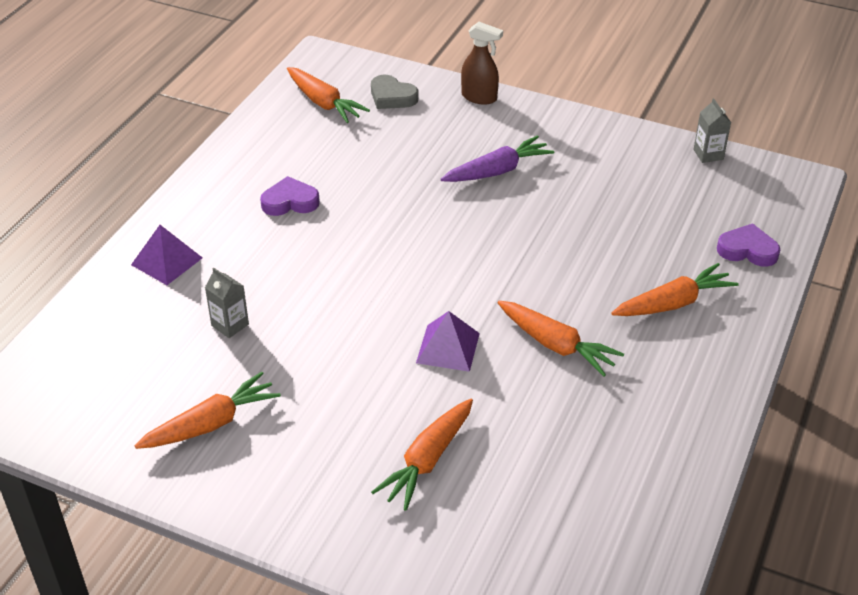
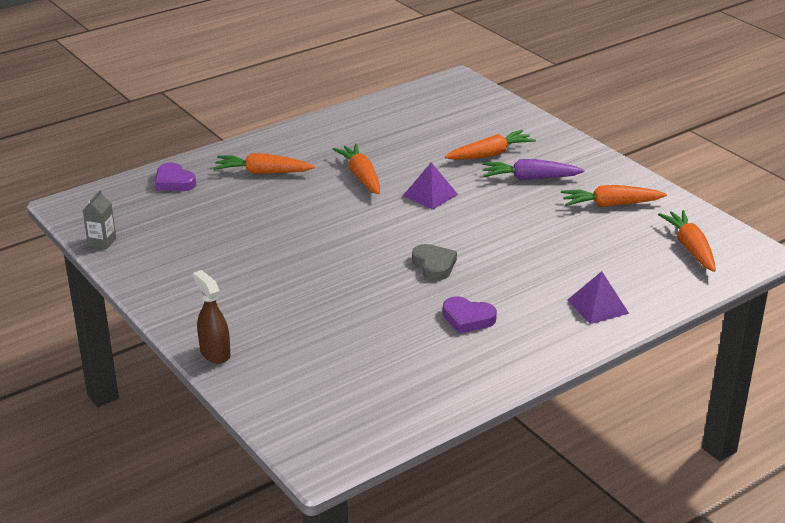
camera: 150 degrees left, 10 degrees down
(230, 325) = (569, 250): grey carton -> none
(324, 103) = (365, 401): orange carrot -> orange carrot (690, 247)
(392, 97) = (293, 384): grey heart -> grey heart (434, 265)
(498, 171) = (275, 285): purple carrot -> purple carrot (529, 178)

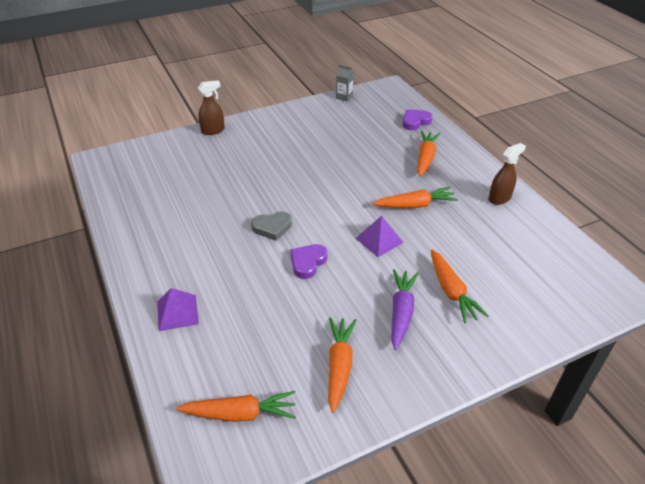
camera: 100 degrees right, 10 degrees up
(334, 129) = (499, 198): none -> brown spray bottle
(467, 318) = (197, 234): purple heart -> purple heart (307, 262)

